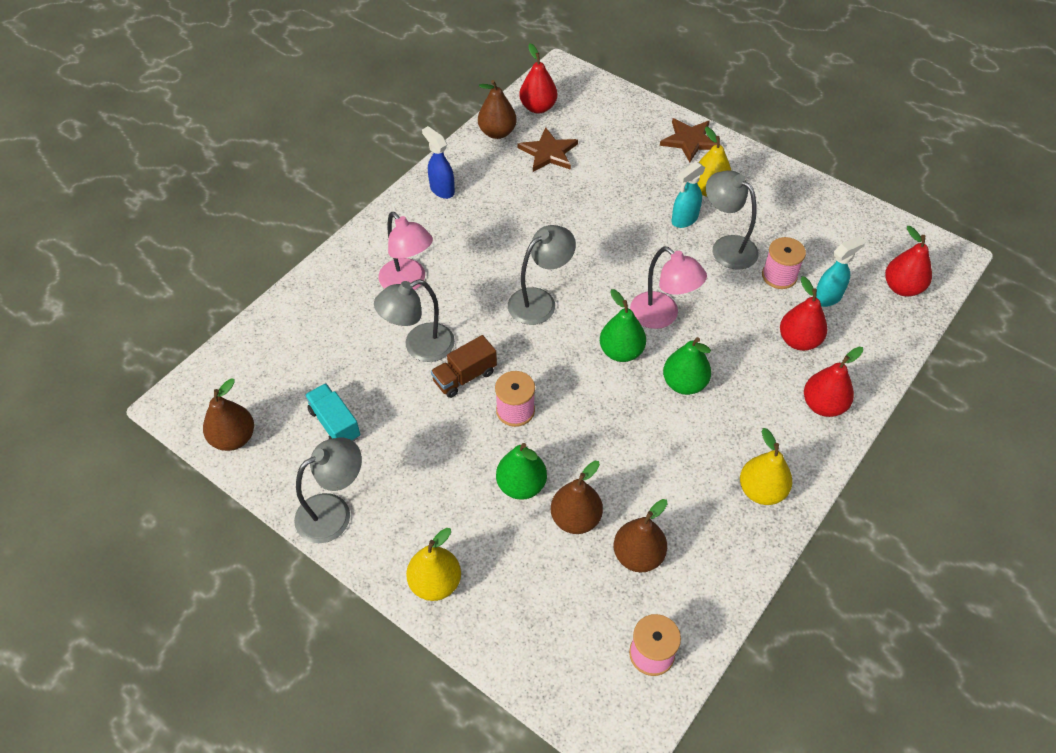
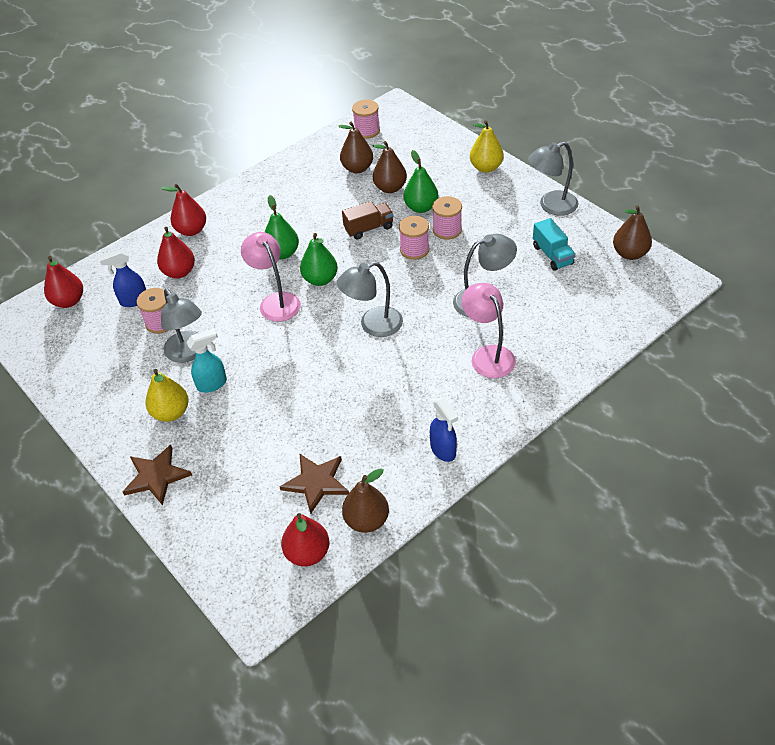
camera: 165 degrees left, 5 degrees down
(465, 377) = (448, 275): brown truck -> brown truck (369, 228)
(478, 448) = (447, 230): none -> pink spool
(761, 491) = (264, 190): yellow pear -> none
(828, 297) = (133, 301): turquoise spray bottle -> blue spray bottle

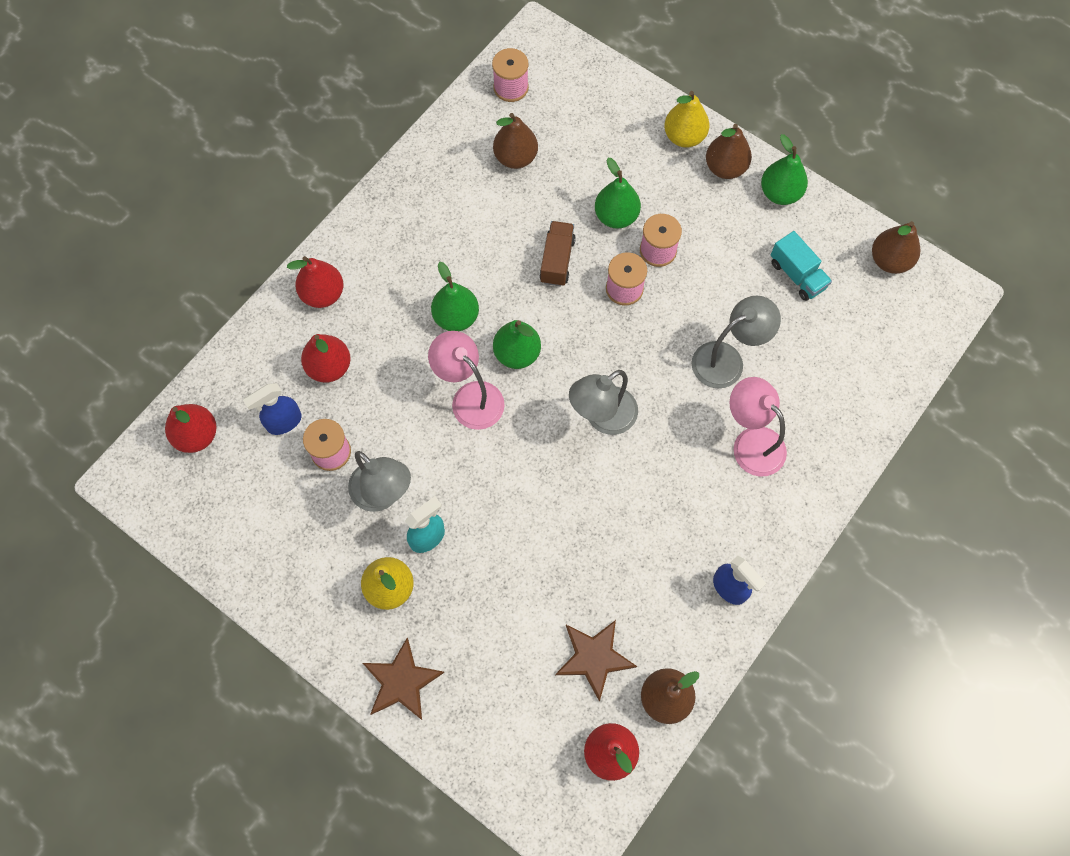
camera: 15 degrees left, 20 degrees up
(369, 228) = (557, 260): brown truck -> brown truck turned 45 degrees counterclockwise
(390, 188) = (567, 187): brown pear -> brown pear (725, 168)
(551, 206) = (780, 193): grey lamp -> green pear

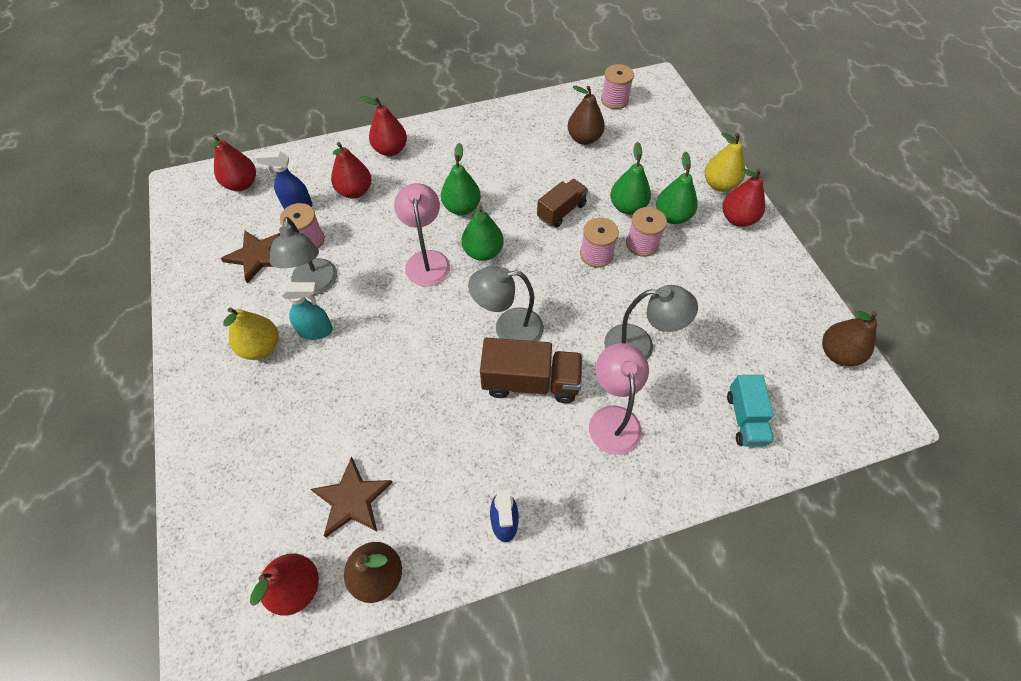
camera: 35 degrees right, 10 degrees down
(401, 681) = (207, 416): brown star -> brown star (257, 256)
(660, 455) = (530, 382): none -> brown truck
(725, 168) = (737, 219): brown pear -> red pear
(780, 193) = (771, 257): green pear -> green pear (672, 216)
(797, 275) = (745, 319): turquoise truck -> turquoise truck (745, 418)

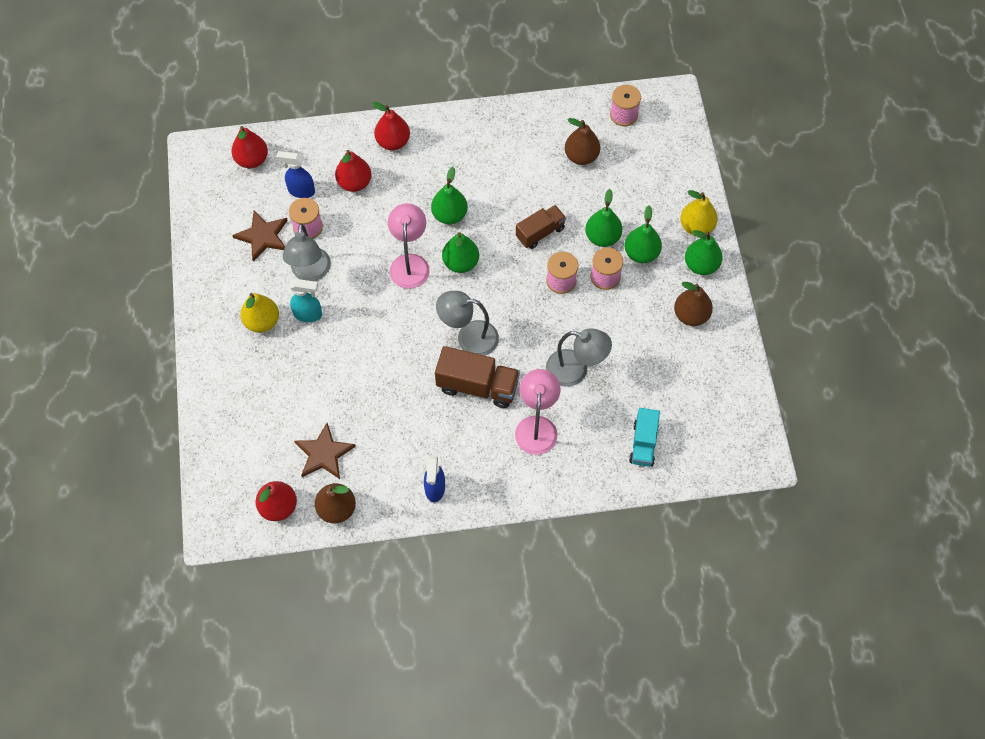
camera: 10 degrees right, 5 degrees up
(737, 219) = (701, 265): red pear -> green pear
(837, 353) = (741, 403): brown pear -> brown pear (691, 315)

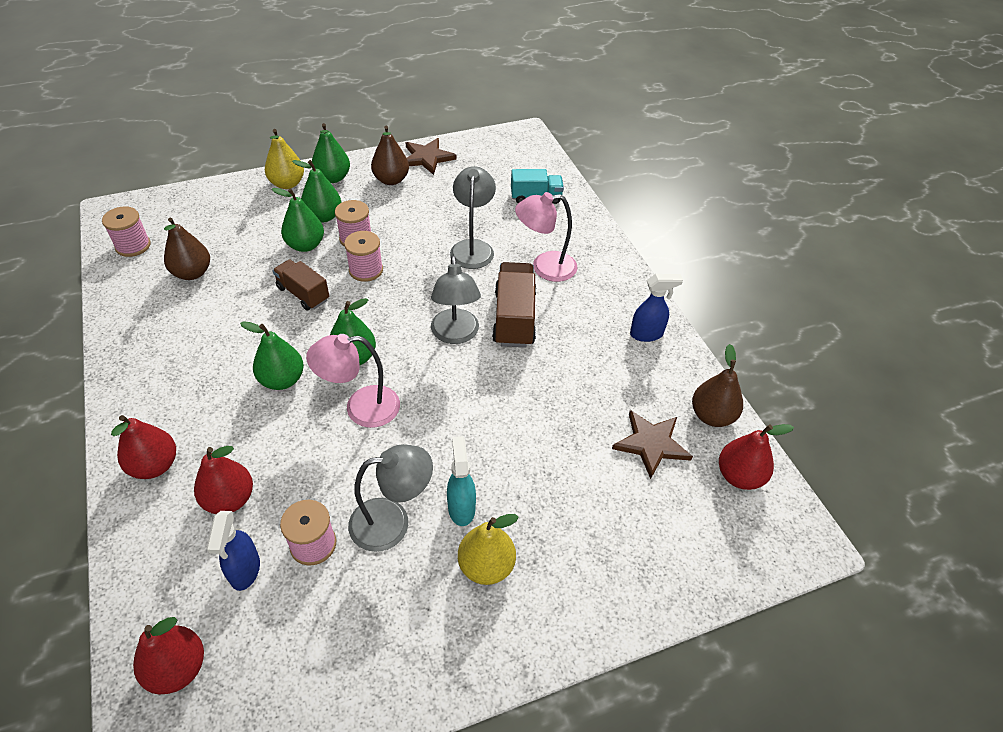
camera: 105 degrees left, 15 degrees down
(263, 236) = (335, 606): brown star -> brown star (427, 158)

